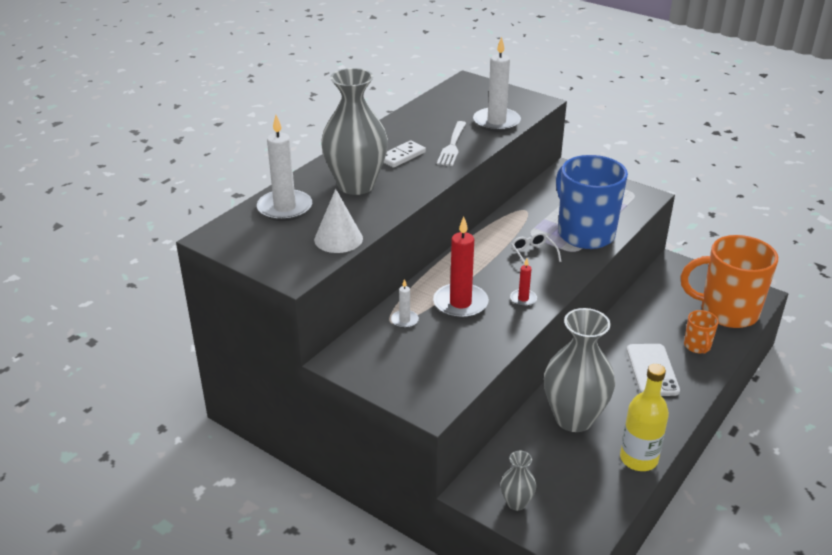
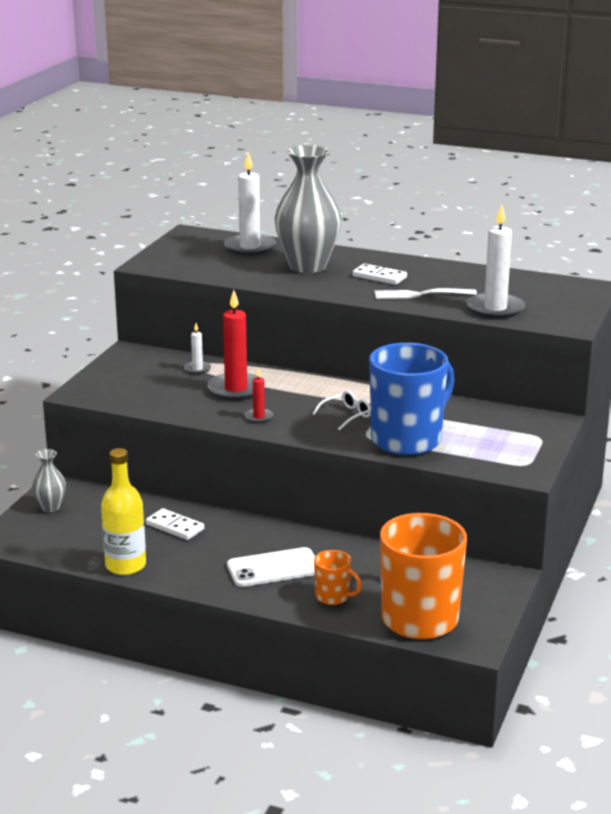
camera: 75 degrees right, 10 degrees down
(338, 239) = (209, 271): white cone -> none
(574, 418) = (175, 527): grey vase -> white domino
(697, 346) = (333, 597): orange mug -> orange mug turned 135 degrees counterclockwise

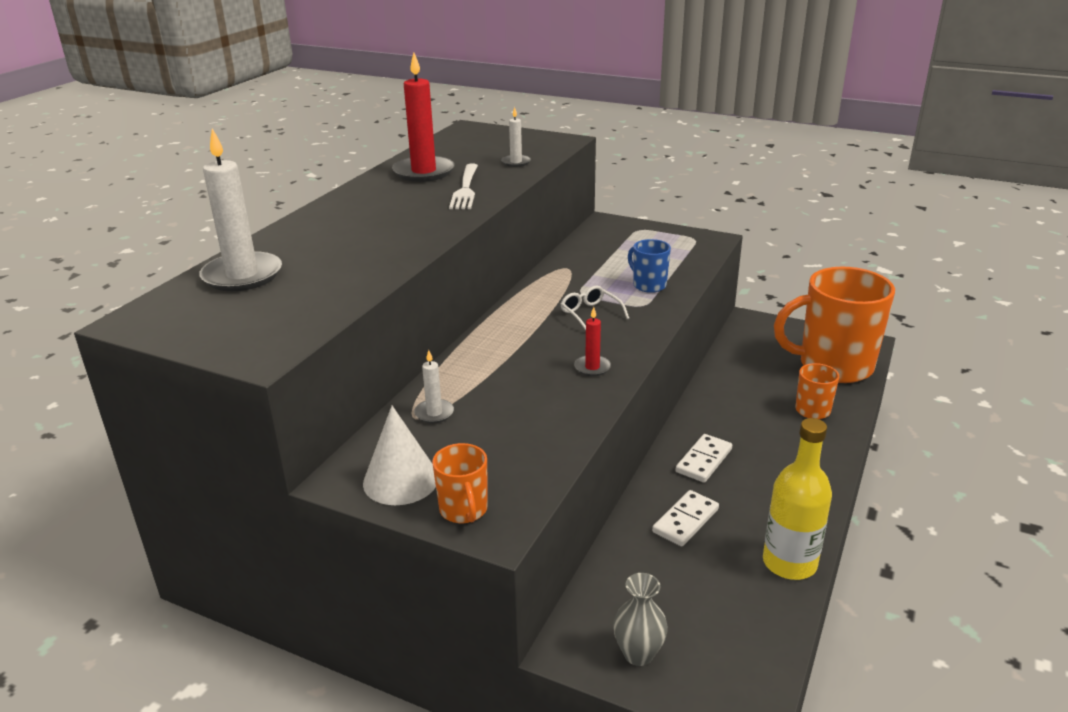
camera: 85 degrees left, 5 degrees up
(95, 384) = (464, 510): none -> orange mug
(125, 365) = (401, 480): none -> white cone
(236, 389) = (508, 383): red candle -> red candle (424, 172)
(273, 568) = (767, 445): white phone -> none
(307, 266) = (343, 241): grey vase -> none
(379, 277) = (401, 205): white domino -> white domino (703, 460)
(408, 440) = (648, 285): blue mug -> blue mug, size x0.45
(495, 309) = (516, 162): white candle -> white candle, size x0.49

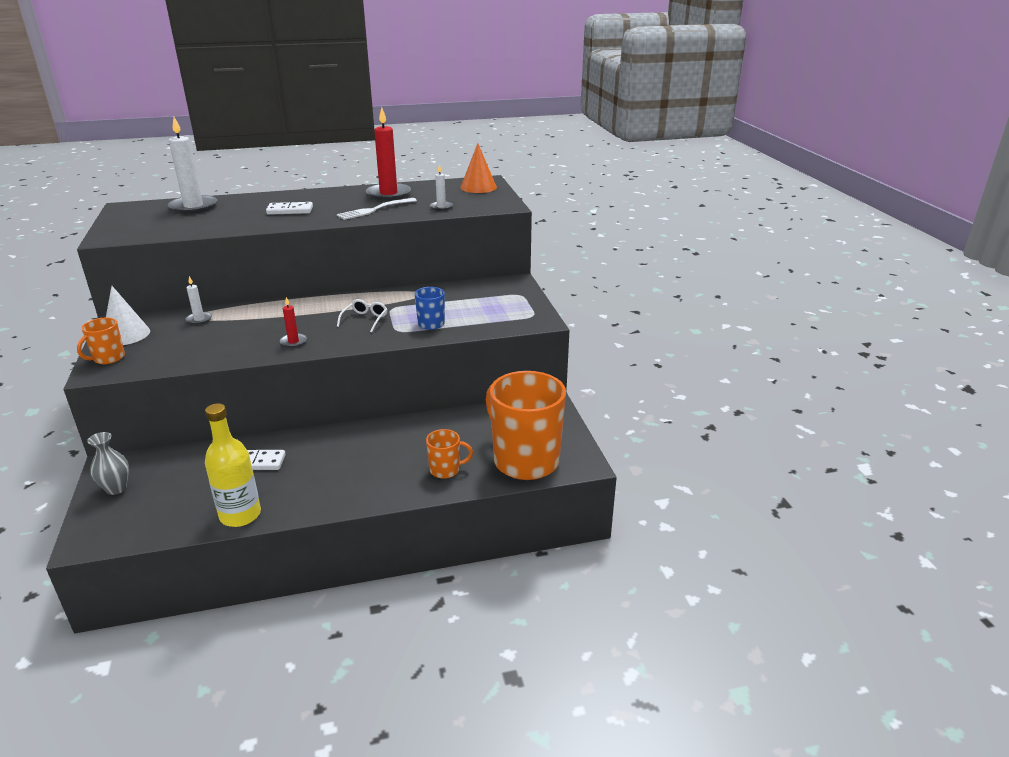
camera: 50 degrees right, 0 degrees up
(483, 135) = (478, 187): none -> orange cone
(703, 460) = (332, 447): white domino -> white domino (290, 210)

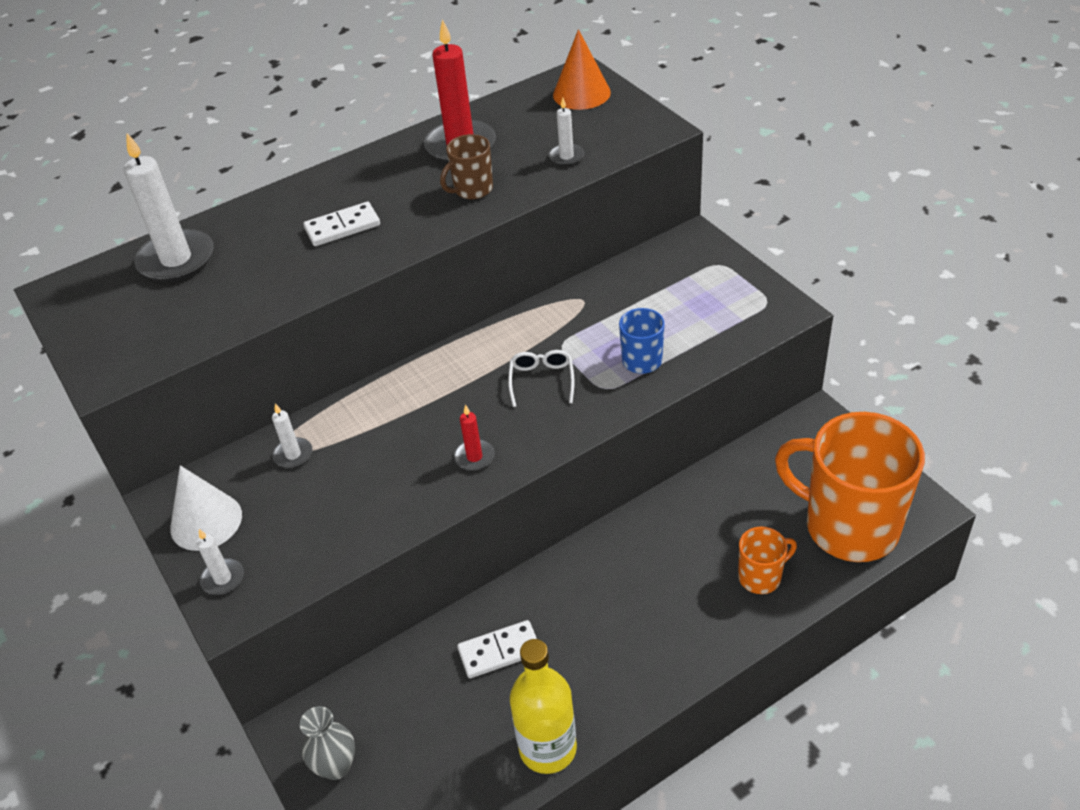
camera: 15 degrees left, 15 degrees up
(108, 358) = (223, 578): orange mug -> white candle
(374, 210) = (472, 190): white fork -> brown mug

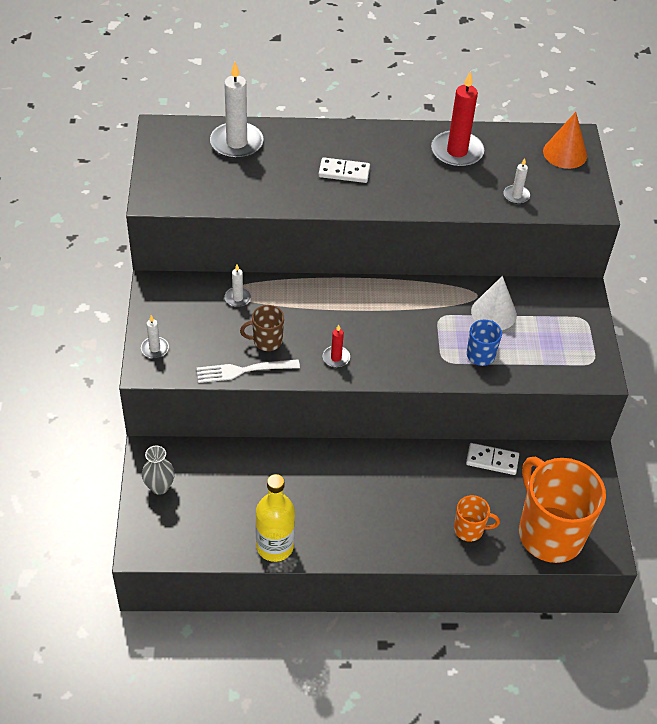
camera: 25 degrees right, 5 degrees up
(206, 521) = (166, 311): white cone -> white cone (493, 313)
(366, 538) = (243, 370): none -> white fork
(472, 190) = (439, 188): brown mug -> brown mug (266, 341)
(499, 651) = (287, 479): white domino -> white domino (492, 460)
(542, 380) = (410, 333): white glasses -> none

